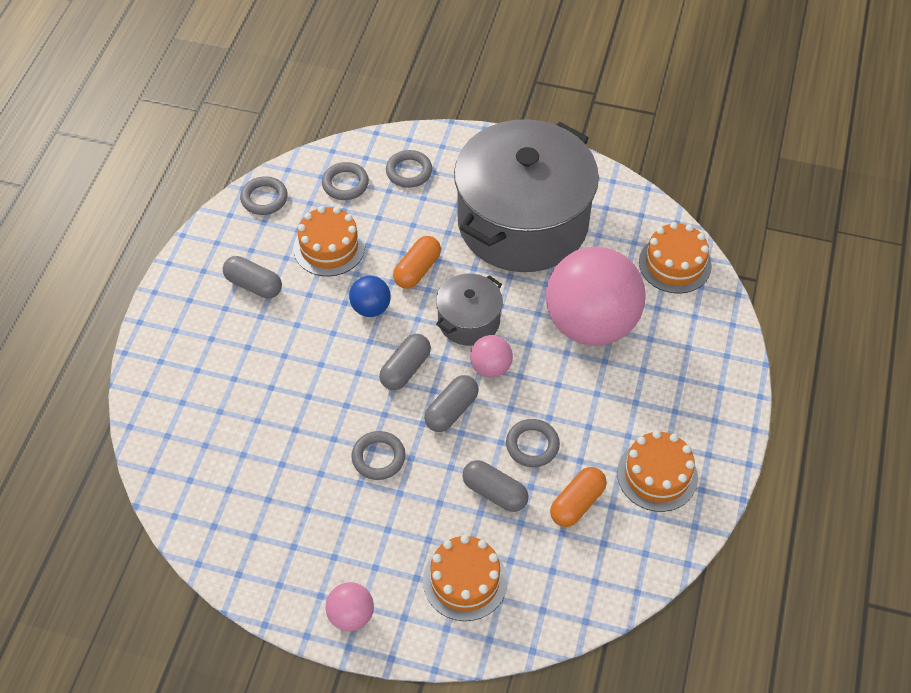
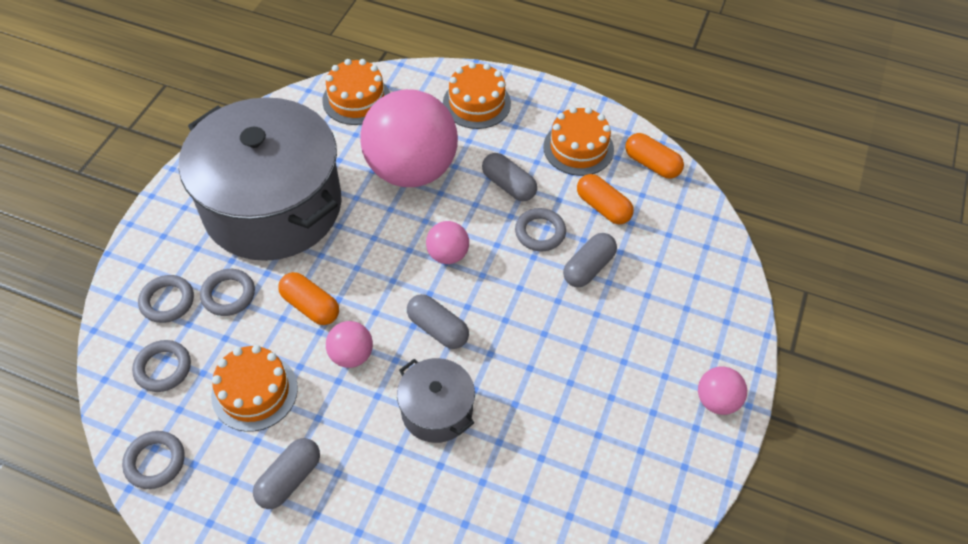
camera: 85 degrees left, 0 degrees up
(371, 308) = (351, 355): blue ball -> pink ball
(378, 458) = (542, 362): grey ring -> grey ring (228, 295)
(451, 410) = (493, 293): grey capsule -> grey capsule (508, 185)
(465, 581) = (679, 301): orange cake -> orange cake (476, 103)
(469, 321) = (387, 266): grey pot -> grey pot (437, 410)
(651, 552) = (652, 164): none -> orange capsule

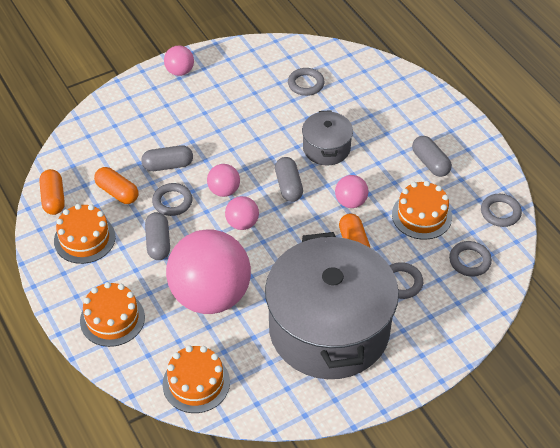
camera: 140 degrees left, 5 degrees down
(167, 301) = (444, 303): grey ring -> grey ring (306, 84)
(289, 479) = (430, 163): grey capsule -> grey capsule turned 75 degrees clockwise
(501, 278) = (224, 190): none -> pink ball
(603, 207) = (117, 192): orange capsule -> orange capsule turned 45 degrees counterclockwise

